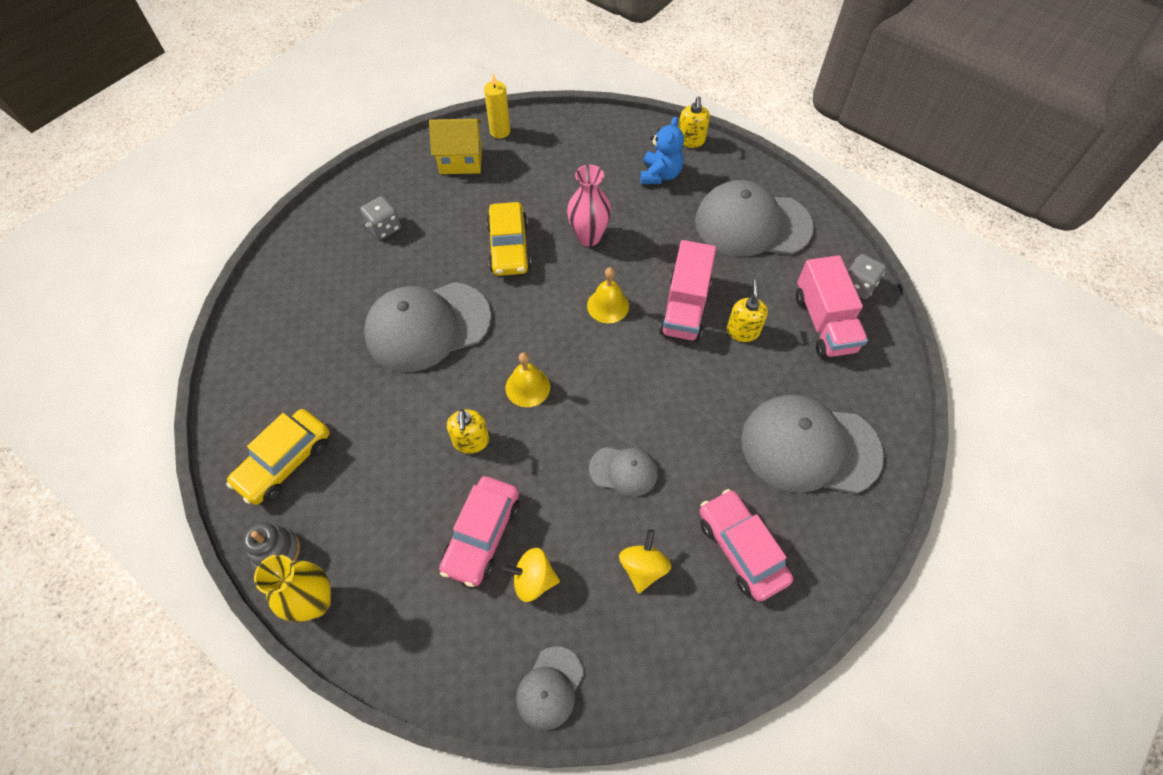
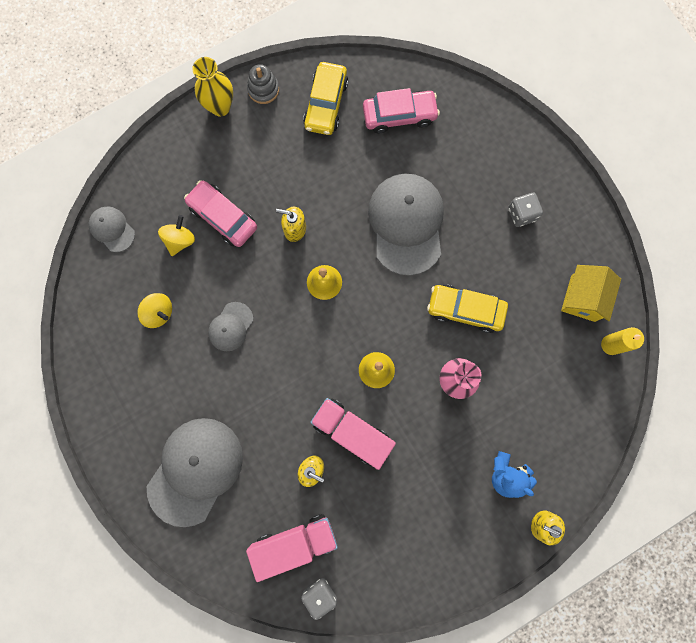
camera: 110 degrees right, 20 degrees up
(285, 462) = (326, 104): yellow car -> yellow car turned 135 degrees counterclockwise
(741, 549) = (144, 383): pink car -> pink car (399, 115)
(752, 224) = (419, 534): grey cap -> none
(824, 323) = (295, 543): pink truck -> pink truck turned 150 degrees clockwise

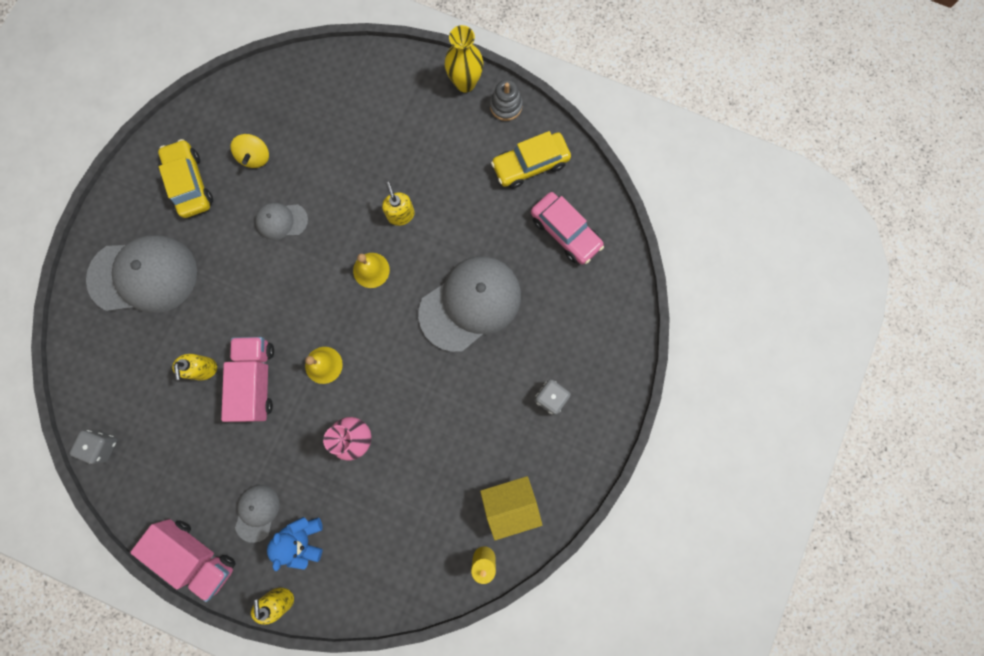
camera: 55 degrees right, 0 degrees up
(112, 229) = (301, 73): grey cap -> grey cap (257, 512)
(180, 240) = (328, 131): yellow spinning top -> none
(223, 217) = (371, 150): pink car -> none
(295, 543) = (133, 396): pink truck -> pink truck (197, 554)
(465, 310) = (427, 405): yellow car -> yellow car (190, 183)

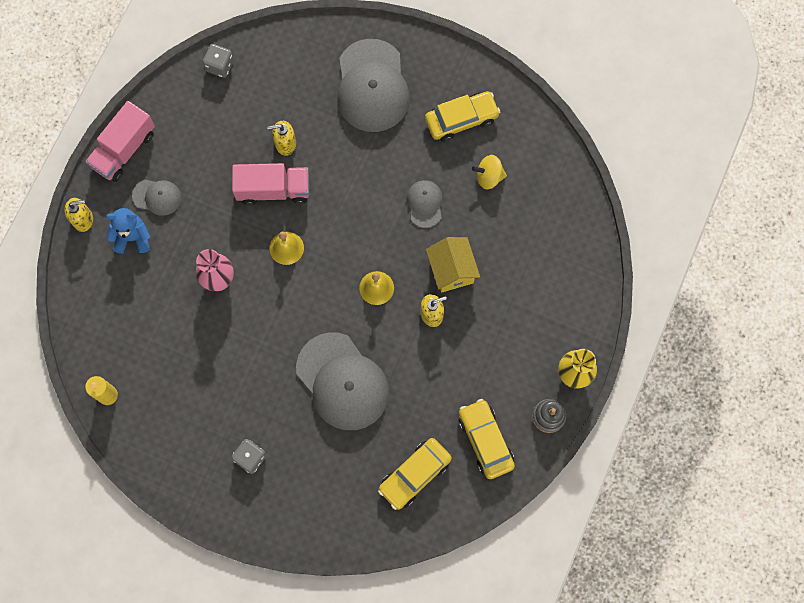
camera: 90 degrees right, 5 degrees down
(510, 503) = (154, 419): yellow house -> yellow house (451, 270)
(565, 232) = (415, 475): pink car -> yellow car

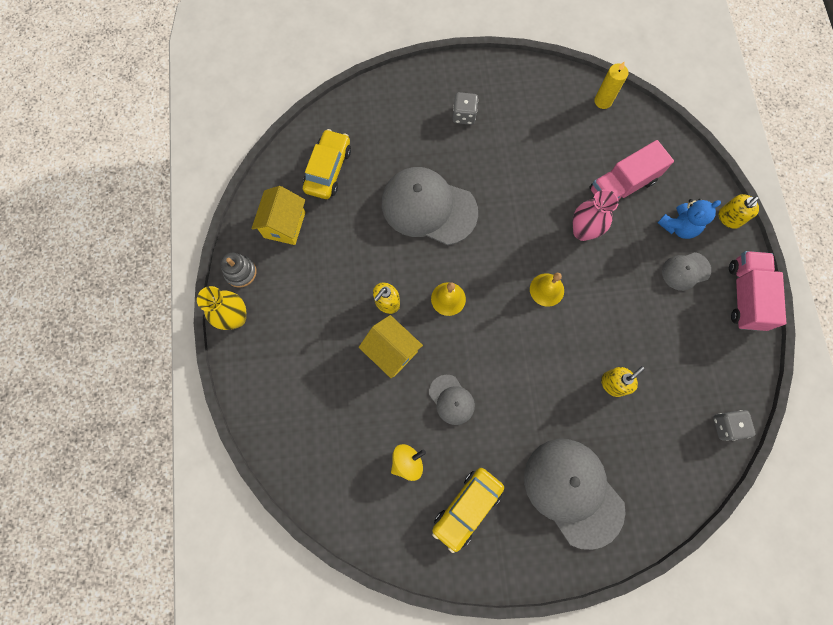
camera: 150 degrees right, 0 degrees up
(273, 190) = (593, 334): pink truck -> pink truck (622, 185)
(485, 440) = (284, 225): yellow car -> yellow house

